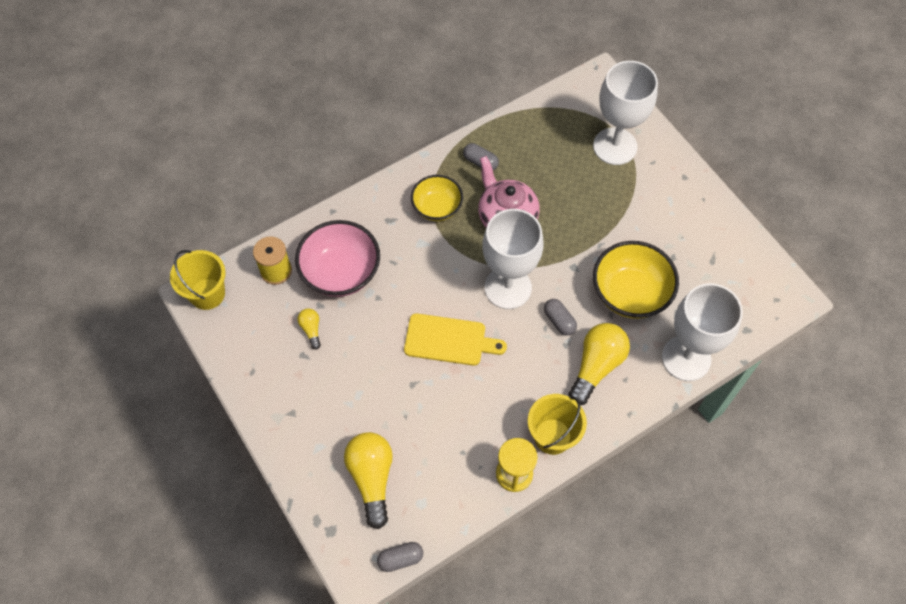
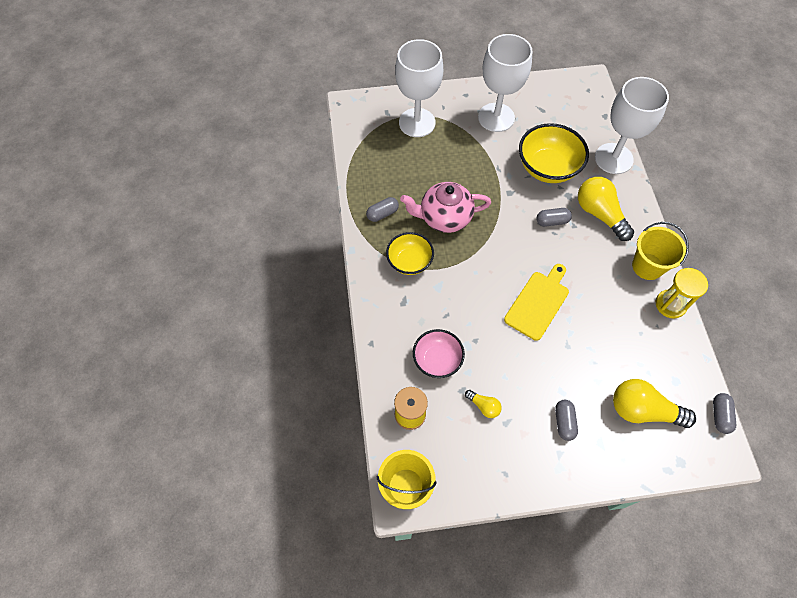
camera: 65 degrees left, 0 degrees up
(311, 329) = (483, 406): yellow light bulb -> yellow light bulb turned 150 degrees counterclockwise
(326, 407) = (564, 422): none -> grey capsule
(341, 272) = (437, 360): pink bowl -> pink bowl, size x0.64
(508, 287) = (508, 243): white goblet -> white goblet (496, 117)

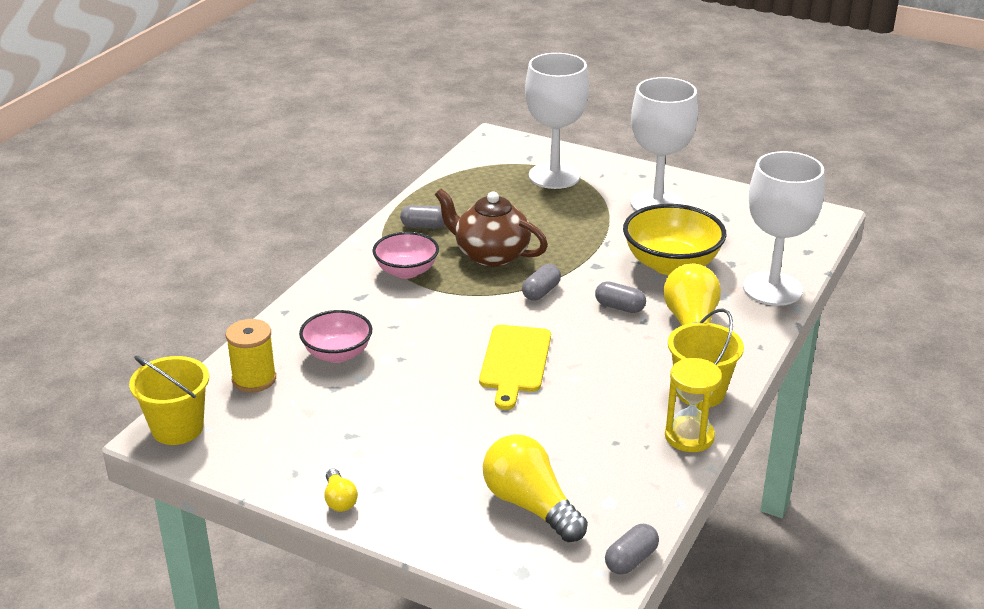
camera: 35 degrees right, 30 degrees down
(409, 262) = (406, 271): yellow bowl -> pink bowl
(444, 217) = (491, 255): pink teapot -> brown teapot
(483, 406) = (341, 411): yellow light bulb -> yellow light bulb (339, 500)
(538, 303) = (514, 362): yellow cutting board -> yellow cutting board turned 120 degrees clockwise
(564, 422) = (417, 467): grey capsule -> grey capsule (541, 292)

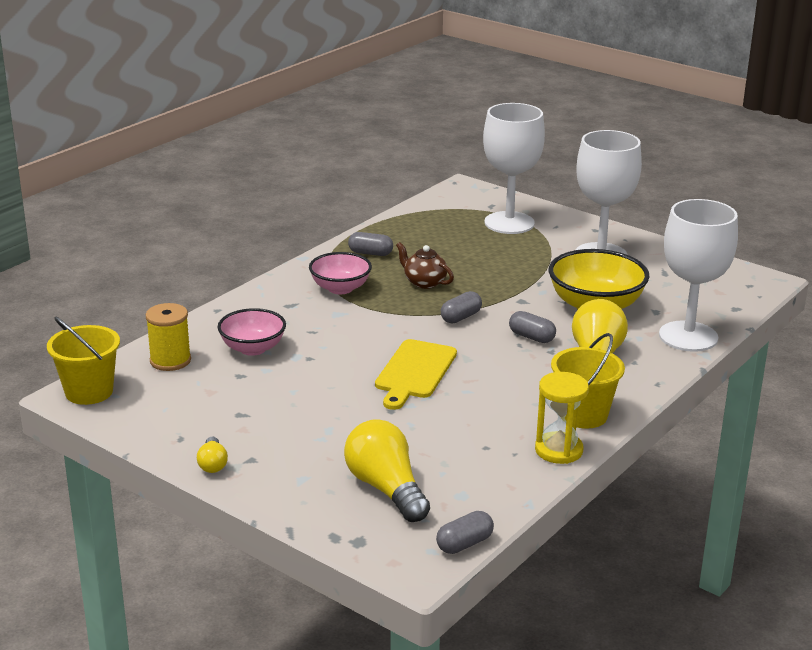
camera: 10 degrees right, 5 degrees down
(491, 255) = (424, 282): brown teapot -> brown teapot, size x0.60

